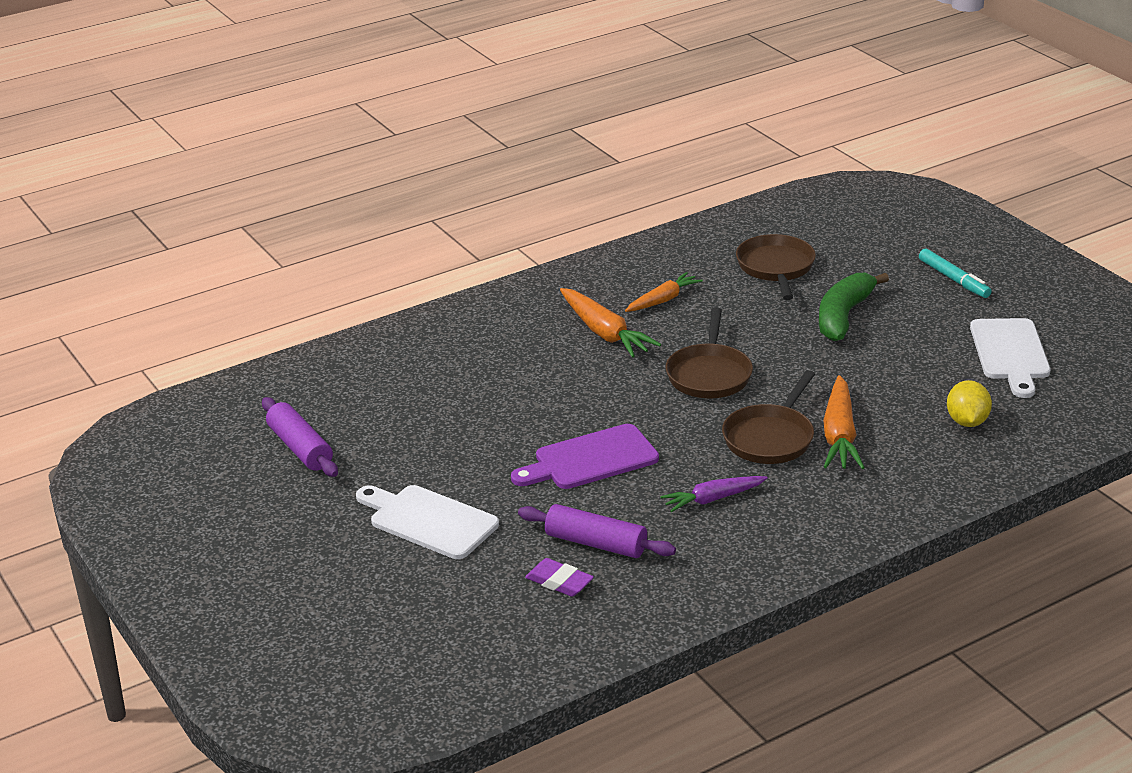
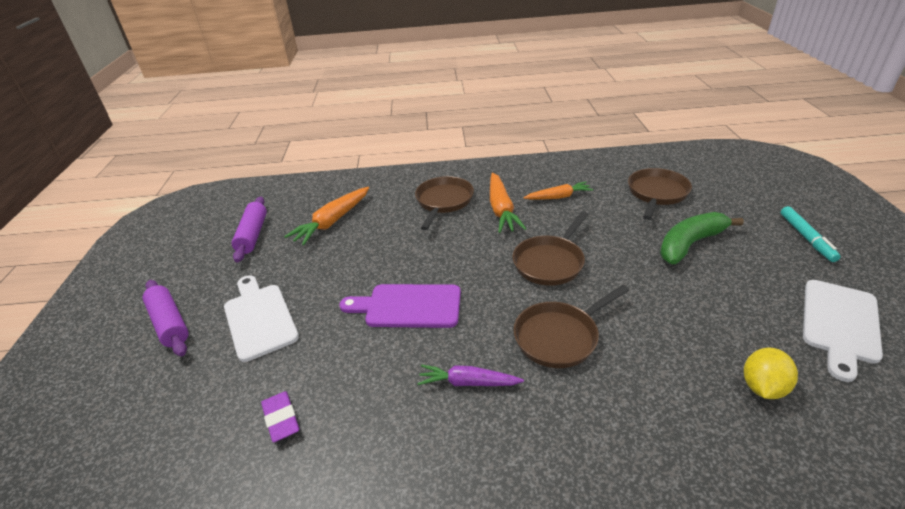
camera: 30 degrees right, 5 degrees up
(521, 342) = (443, 202): none -> brown pan
(595, 543) = (342, 390): purple rolling pin -> purple rolling pin (169, 323)
(839, 435) = (623, 356): orange carrot -> orange carrot (332, 222)

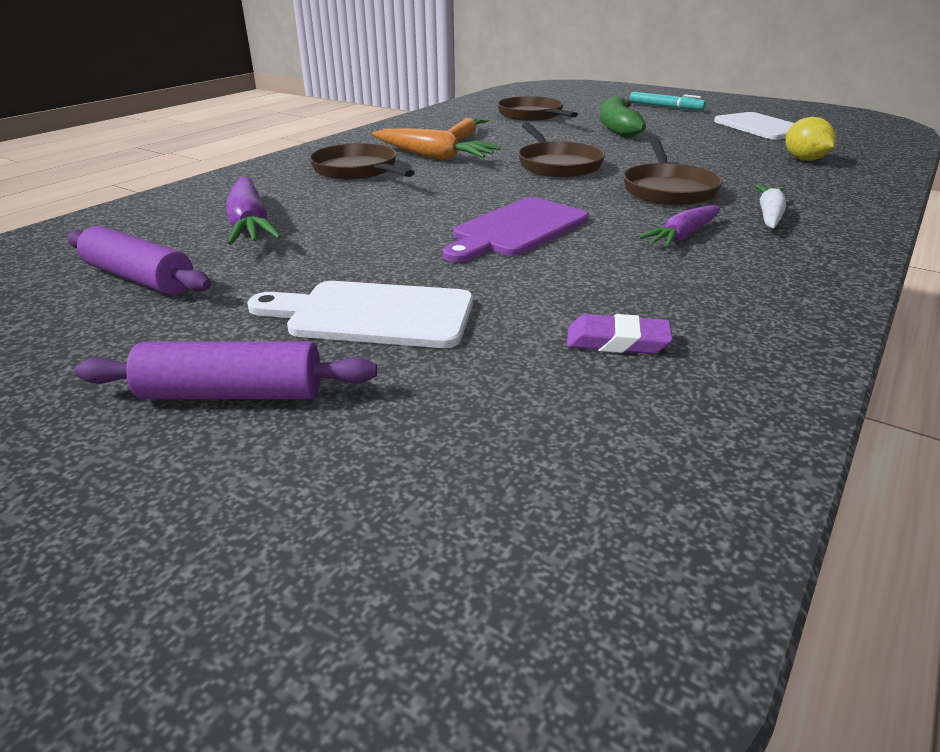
camera: 55 degrees left, 5 degrees down
(332, 222) = (250, 225): orange carrot -> purple carrot
(562, 414) = (769, 215): none -> white carrot

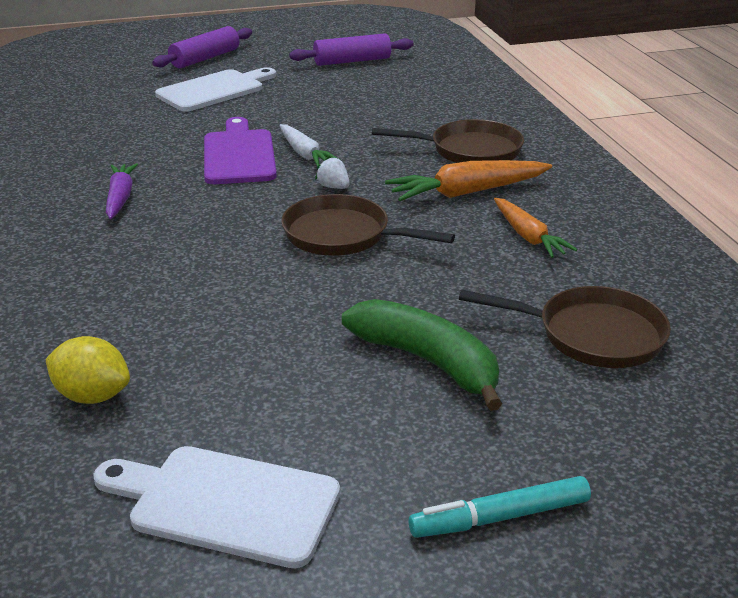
camera: 130 degrees right, 0 degrees up
(250, 225) = (392, 93): purple carrot -> none
(501, 185) = (333, 187): none -> white strawberry
(617, 341) = (86, 122): purple eraser -> none
(668, 190) = (190, 247): brown pan -> none
(769, 215) = (70, 251): white carrot -> white carrot (304, 154)

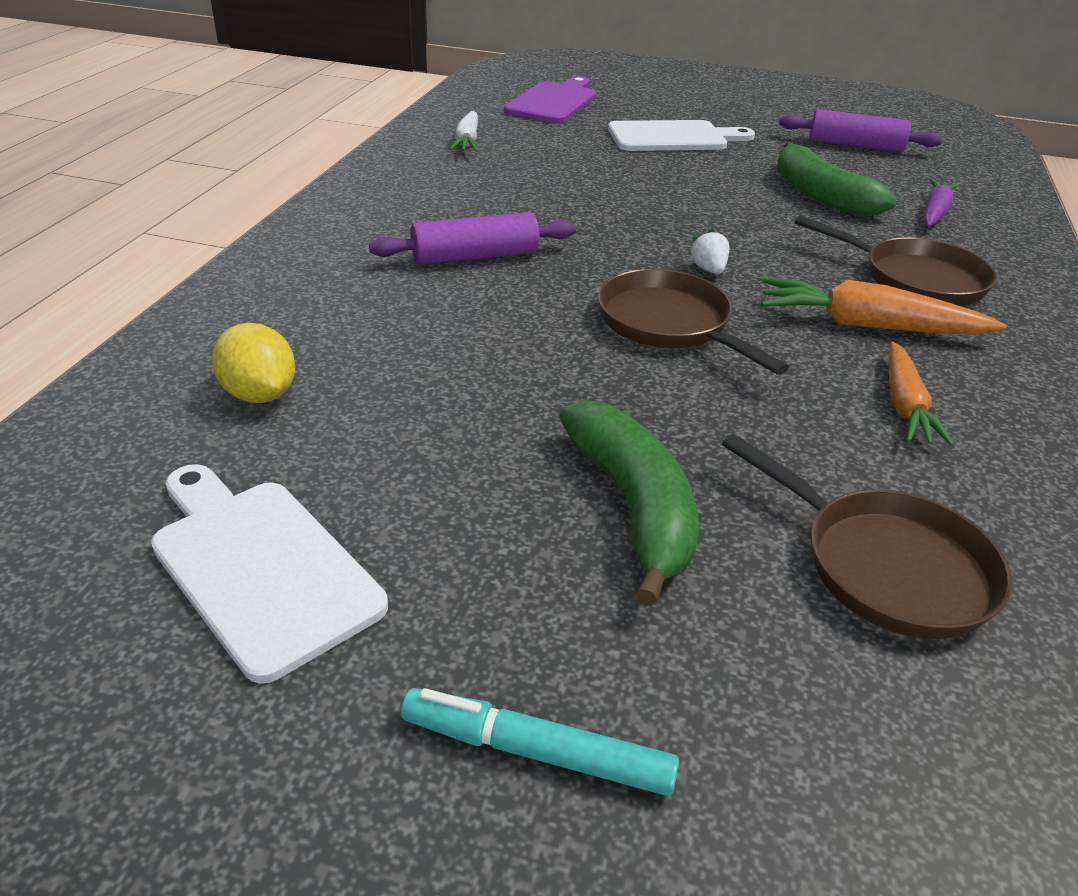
camera: 30 degrees right, 5 degrees up
(120, 198) = (479, 213): purple carrot -> purple carrot (934, 212)
(205, 58) = (693, 105): purple rolling pin -> purple rolling pin (475, 256)
(239, 155) = (637, 206): purple cutting board -> purple cutting board (554, 102)
(304, 154) = (709, 225): white carrot -> white carrot (467, 141)
(361, 107) = (820, 195): none -> green banana

